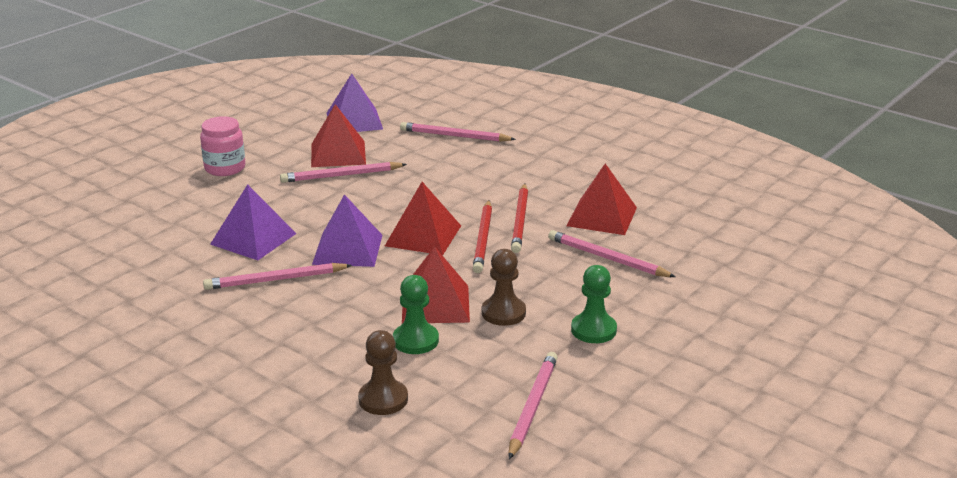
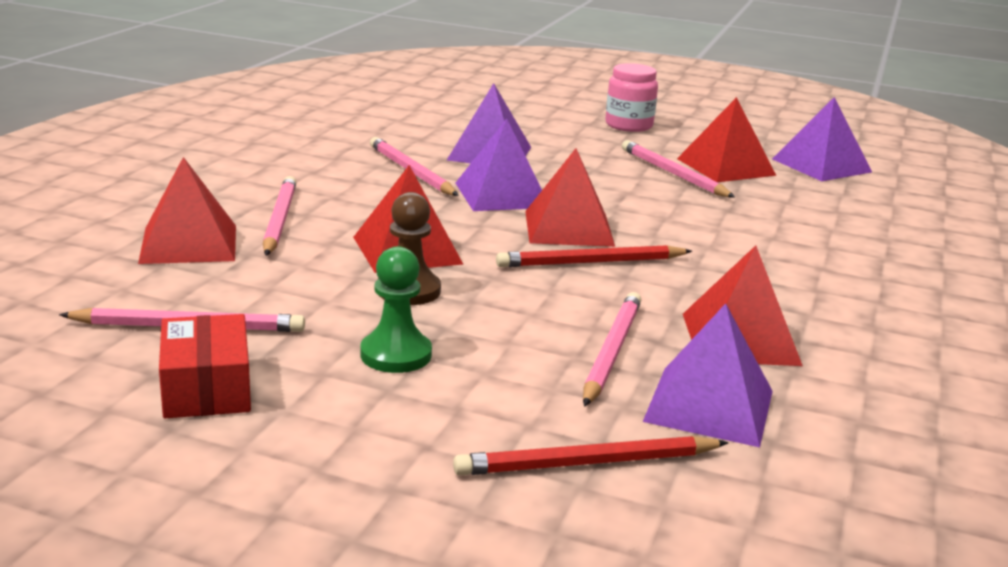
camera: 70 degrees right, 5 degrees down
(383, 399) = (189, 244): brown pawn -> red pyramid
(415, 340) = (318, 247): green pawn -> none
(455, 136) = (862, 220): pink pencil -> pink pencil (279, 220)
(520, 220) = (665, 281): red pencil -> red pencil (588, 463)
(621, 404) = (207, 388): none -> red box
(673, 243) = (709, 405): none -> purple pyramid

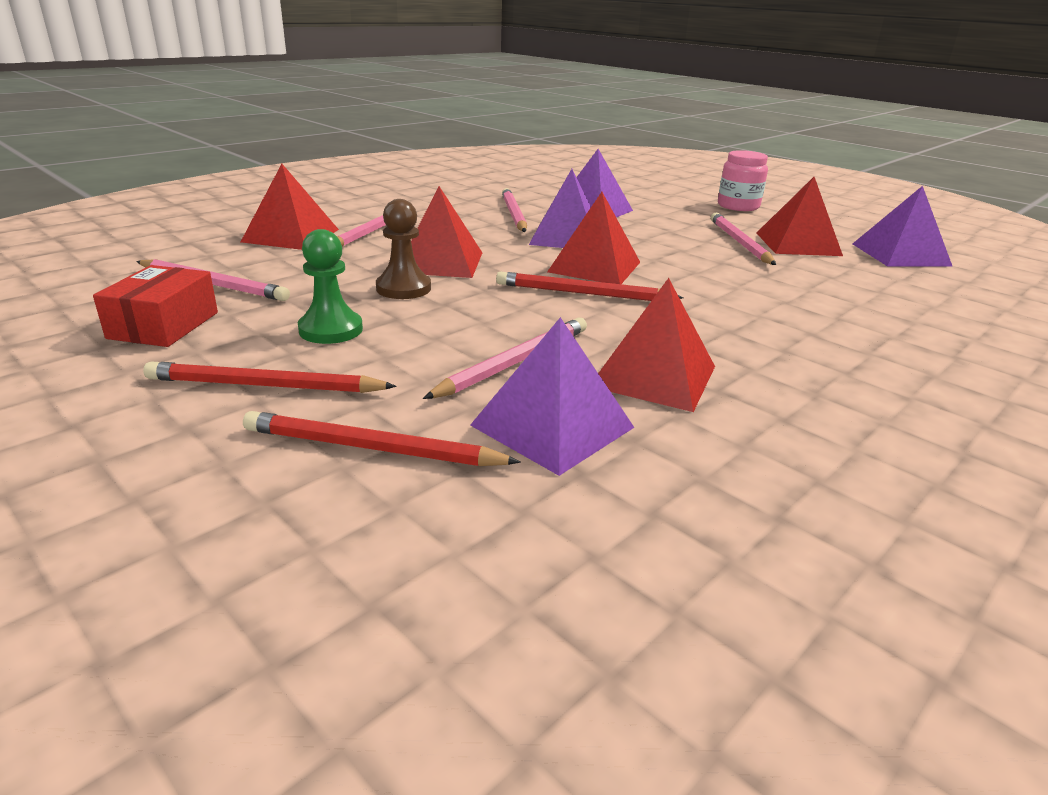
camera: 25 degrees right, 5 degrees up
(412, 429) = (266, 385): none -> red pencil

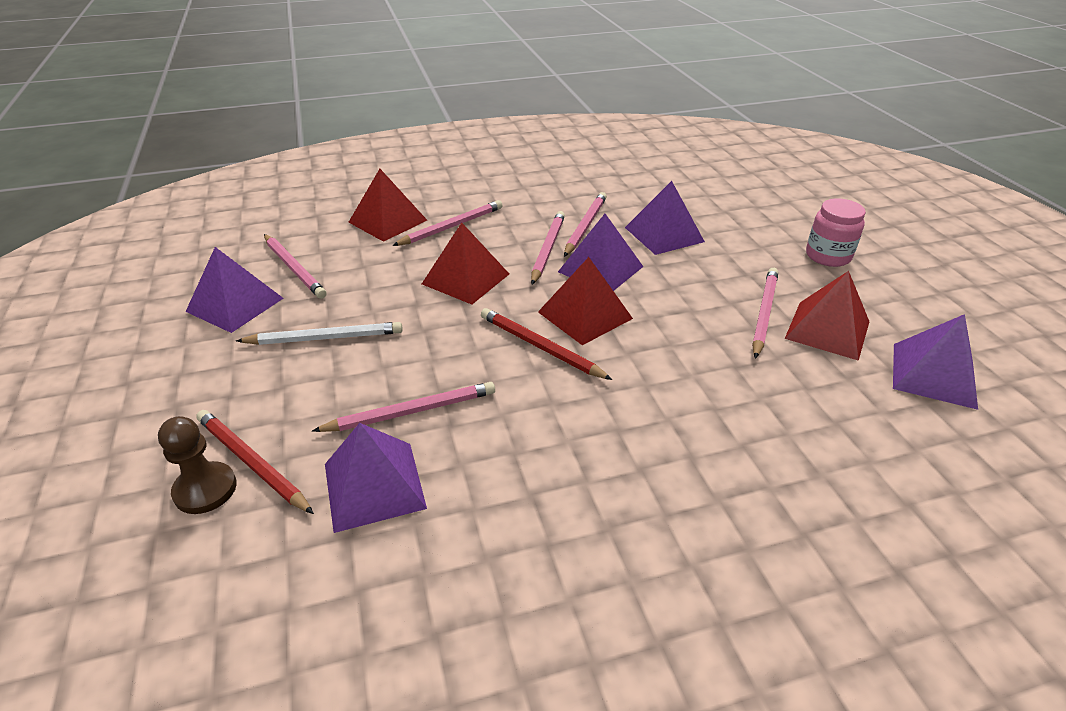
camera: 30 degrees right, 10 degrees up
(164, 325) = (235, 304): red box -> purple pyramid
(266, 385) = (243, 383): red pencil -> none
(331, 330) = (324, 338): green pawn -> white pencil
(403, 288) = (411, 304): brown pawn -> brown pawn (205, 489)
(498, 232) = (548, 249): none -> pink pencil
(653, 376) = (496, 461): red pyramid -> none

